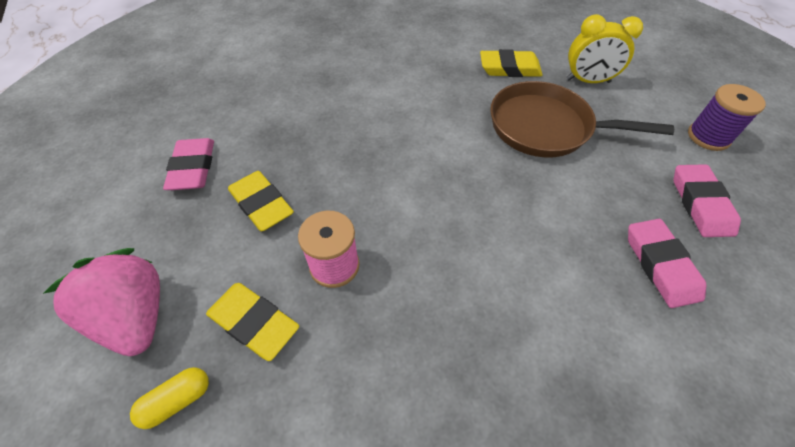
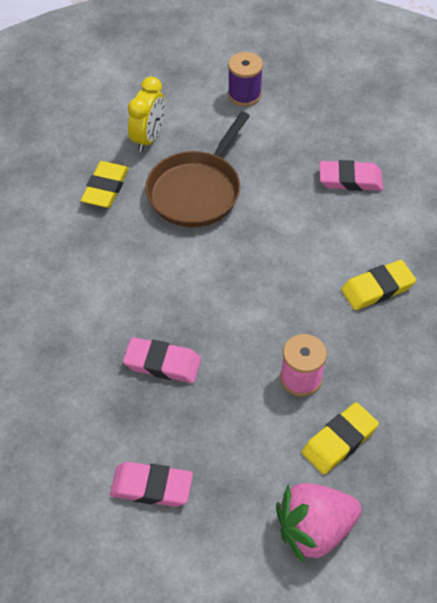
camera: 75 degrees left, 0 degrees up
(177, 400) = (391, 495): yellow capsule -> none
(261, 204) = (219, 427): yellow eraser -> yellow eraser (377, 288)
(700, 204) = (306, 133): pink eraser -> pink eraser (162, 363)

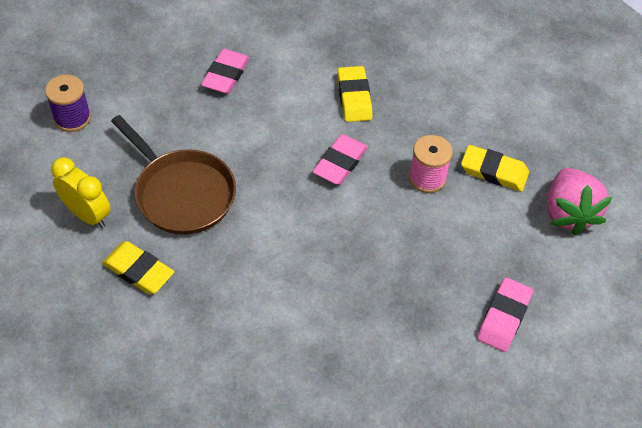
camera: 75 degrees left, 0 degrees up
(162, 363) = (378, 276): pink eraser -> pink eraser (340, 163)
(339, 441) = (494, 171): yellow eraser -> yellow eraser turned 45 degrees counterclockwise

